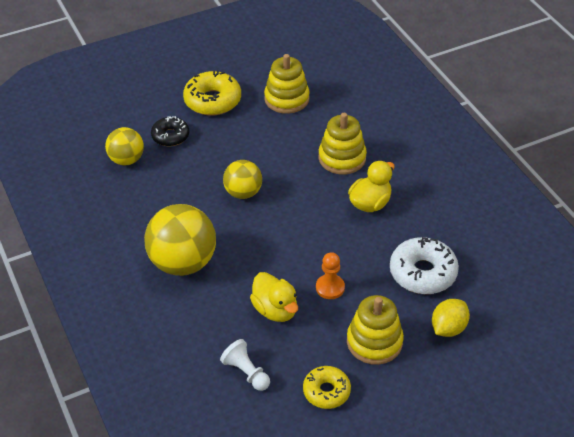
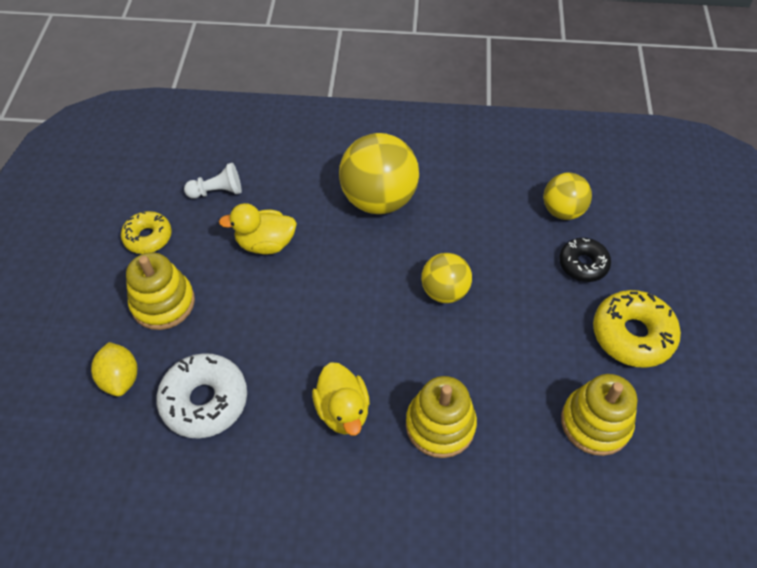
camera: 120 degrees right, 10 degrees up
(330, 288) = (255, 302): orange pawn -> none

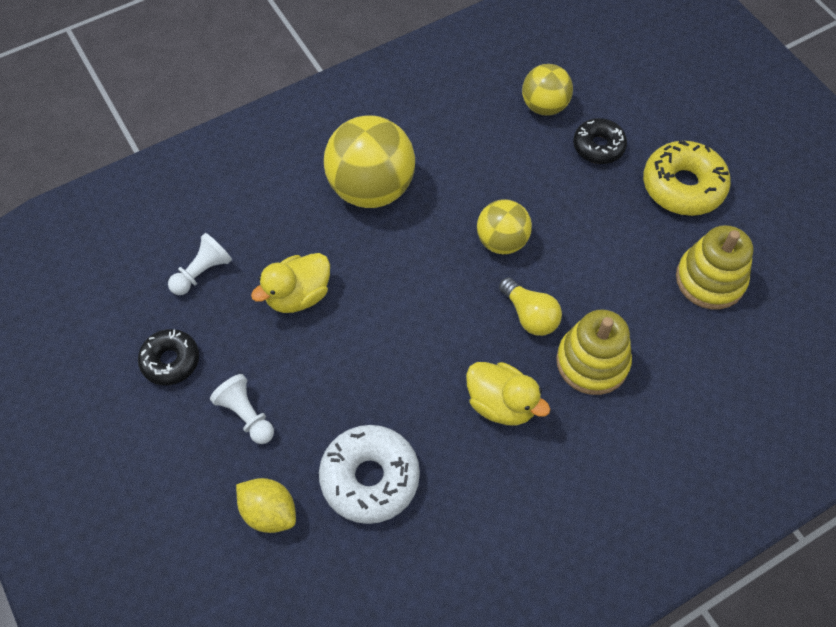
camera: 35 degrees left, 5 degrees up
(148, 237) = (170, 361): yellow donut -> black donut
(163, 303) = (246, 415): yellow stacking toy -> white pawn
(420, 359) = (530, 315): none -> yellow light bulb

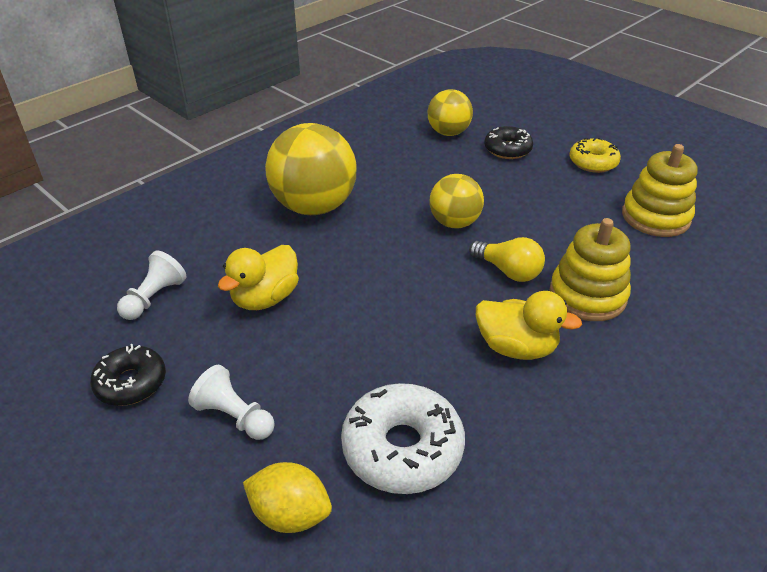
camera: 15 degrees left, 20 degrees down
(683, 186) = (593, 162): yellow donut -> yellow donut, size x0.64

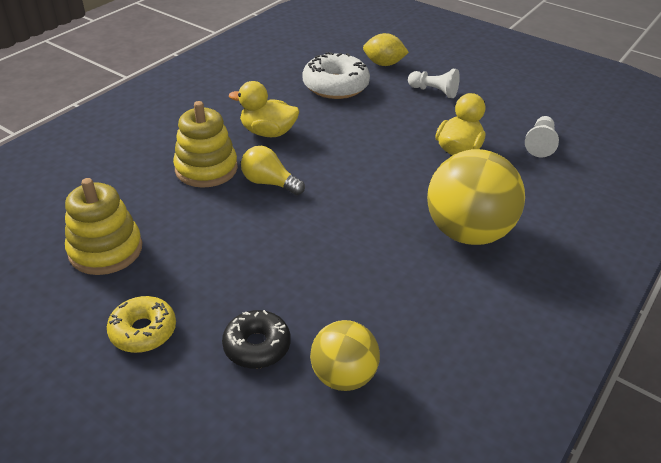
camera: 170 degrees right, 0 degrees up
(131, 383) = (506, 101): black donut -> none
(454, 223) = (320, 225): yellow ball -> none

